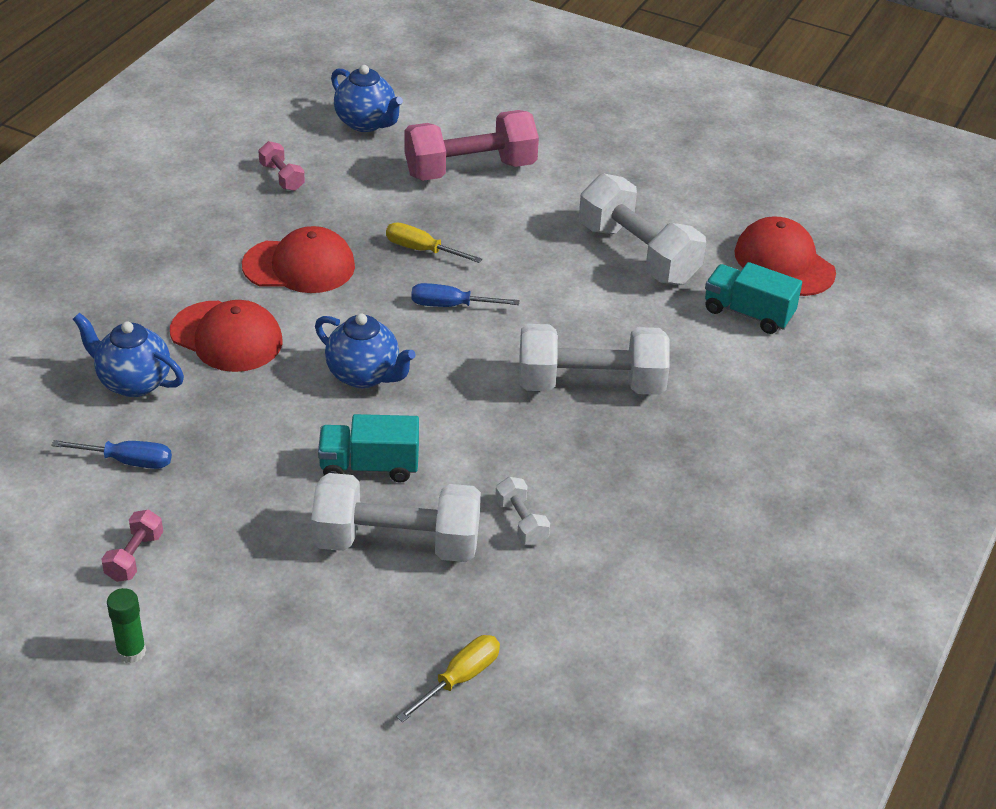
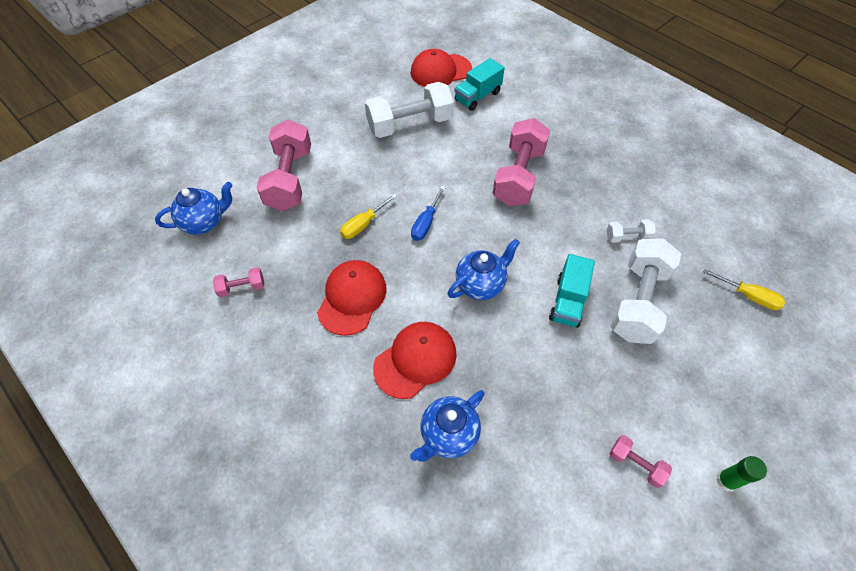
camera: 70 degrees left, 15 degrees up
(127, 461) = (536, 453): blue screwdriver -> none
(459, 679) = (748, 296): yellow screwdriver -> yellow screwdriver turned 150 degrees clockwise
(590, 384) = (518, 176): white dumbbell -> pink dumbbell

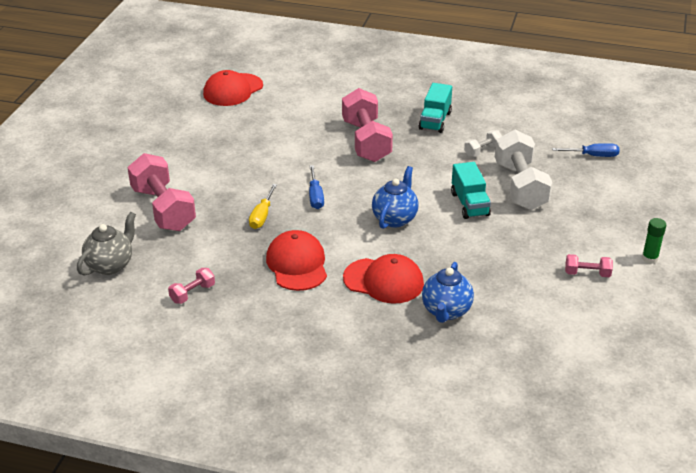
camera: 30 degrees left, 20 degrees down
(204, 222) = (110, 265): blue teapot -> grey teapot
(410, 124) = (240, 136): white dumbbell -> none
(415, 360) = (383, 281): red cap -> red cap turned 90 degrees clockwise
(477, 96) = (283, 98): turquoise truck -> turquoise truck (435, 121)
(748, 296) = (593, 156): yellow screwdriver -> blue screwdriver

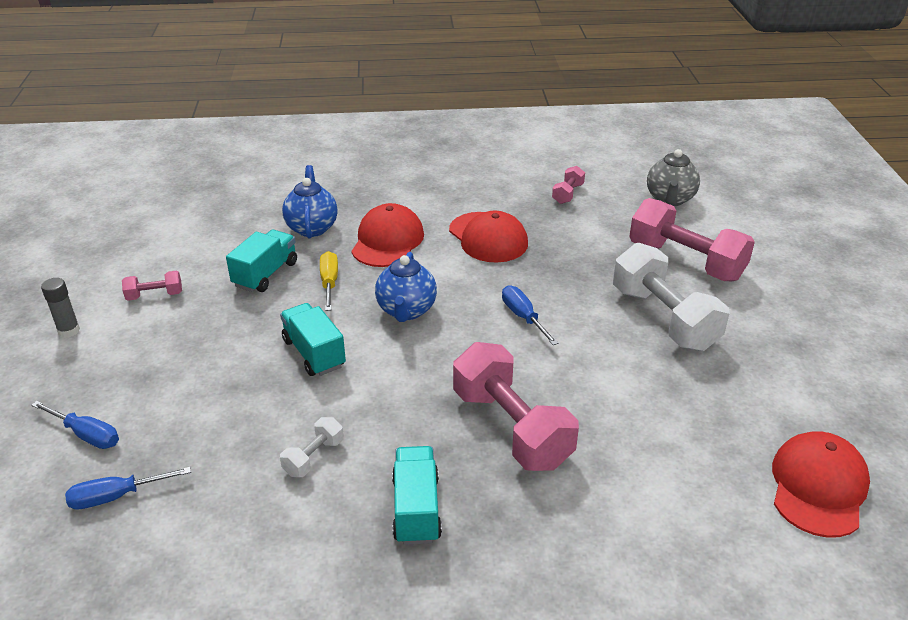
camera: 160 degrees right, 0 degrees up
(262, 216) = (568, 279): yellow screwdriver -> yellow screwdriver (329, 283)
(383, 281) = (387, 241): red cap -> red cap turned 105 degrees clockwise
(495, 272) = (265, 274): none -> turquoise truck
(520, 186) = (244, 400): white dumbbell -> white dumbbell (664, 318)
(618, 188) = (86, 435): none -> blue screwdriver
(649, 258) = (69, 331): green glue stick -> grey glue stick

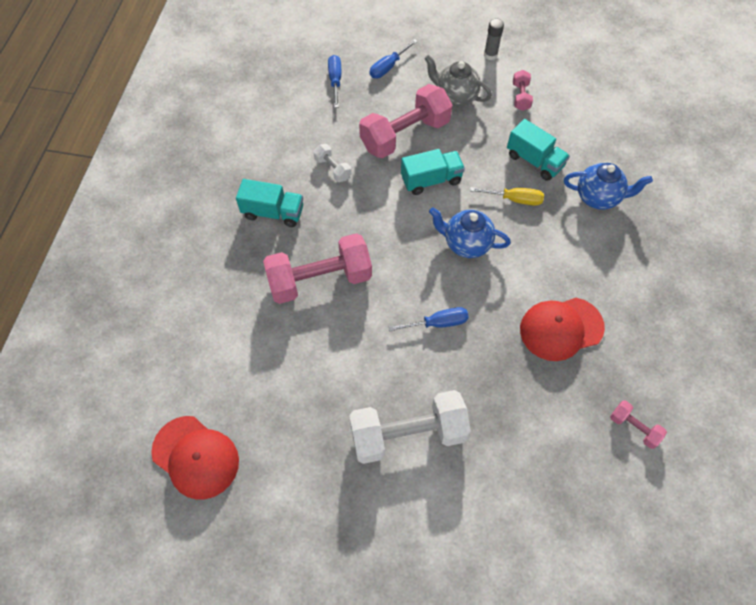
camera: 105 degrees right, 25 degrees up
(387, 241) = (568, 248): red cap -> none
(670, 199) = (609, 535): grey teapot -> grey teapot (455, 97)
(685, 261) = (489, 495): pink dumbbell -> pink dumbbell (405, 135)

